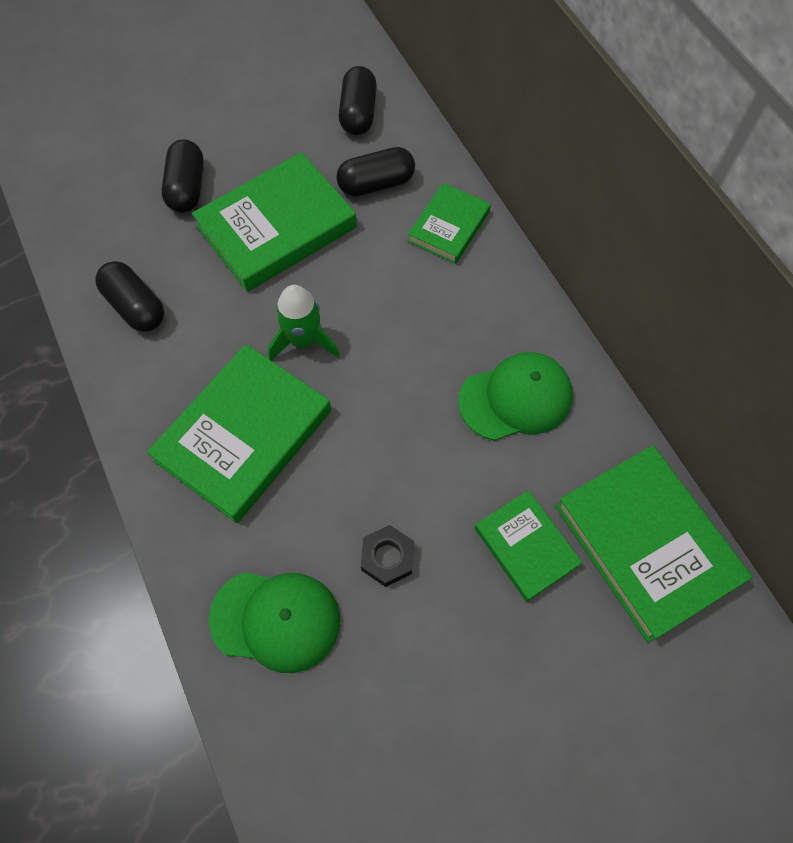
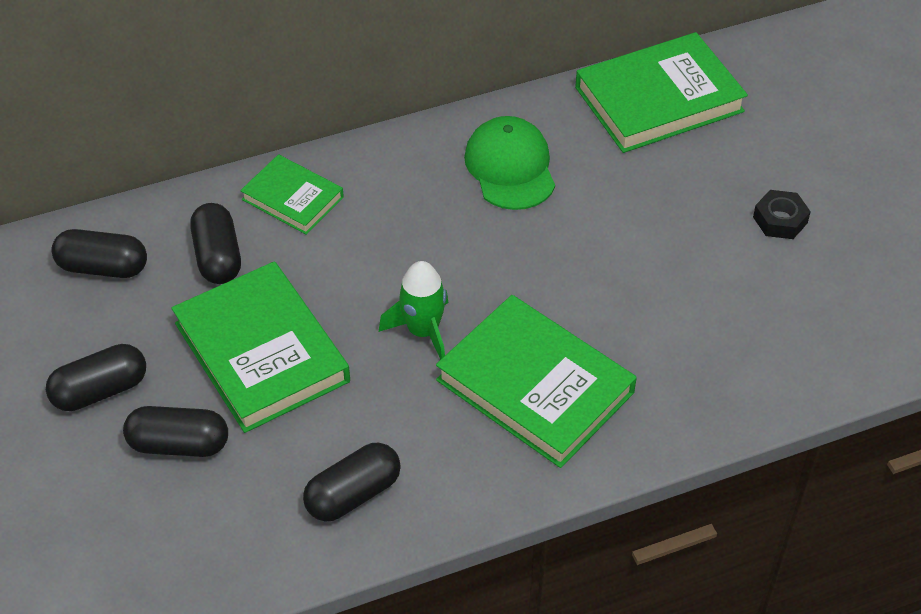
camera: 85 degrees left, 15 degrees down
(237, 133) = (100, 390): none -> black capsule
(276, 620) = (732, 362): green cap -> none
(387, 558) = (671, 275): black nut -> black nut (780, 220)
(526, 547) = (661, 177): green book -> none

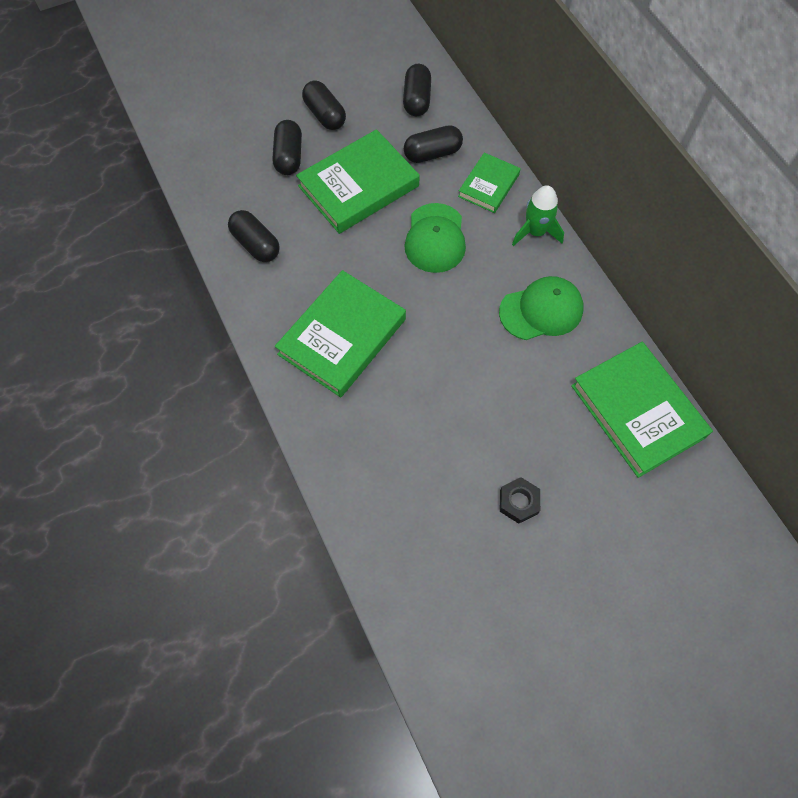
camera: 85 degrees right, 15 degrees up
(377, 266) = (435, 238): none -> green cap
(422, 331) = (383, 269): green rocket -> green rocket (535, 232)

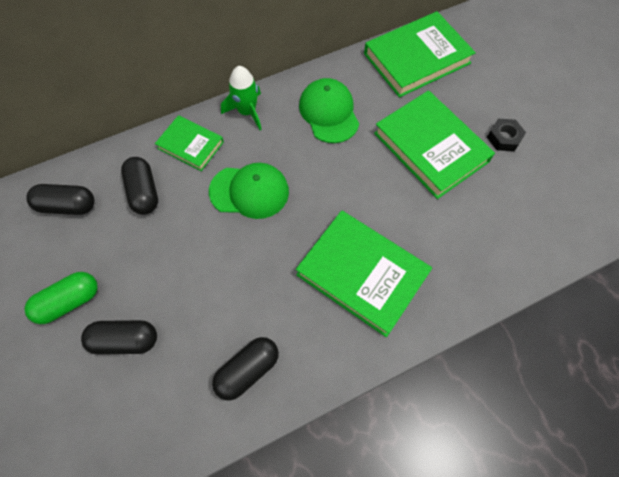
camera: 90 degrees left, 0 degrees up
(325, 115) = (69, 302): black capsule -> green capsule
(358, 186) = (177, 263): green book -> green book (430, 147)

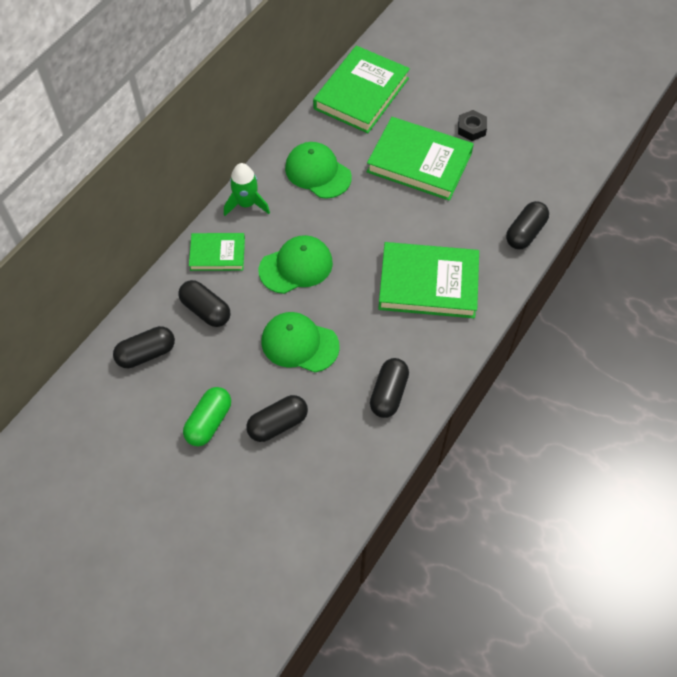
camera: 30 degrees left, 5 degrees down
(201, 269) = (299, 344): none -> green cap
(496, 272) = (525, 232): none -> black capsule

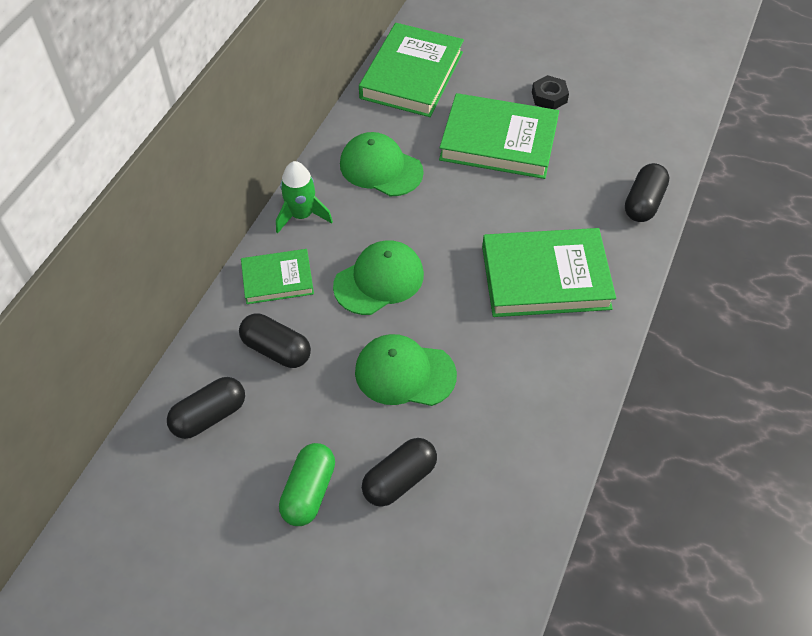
camera: 10 degrees left, 5 degrees down
(388, 393) = (531, 418): black capsule -> none

